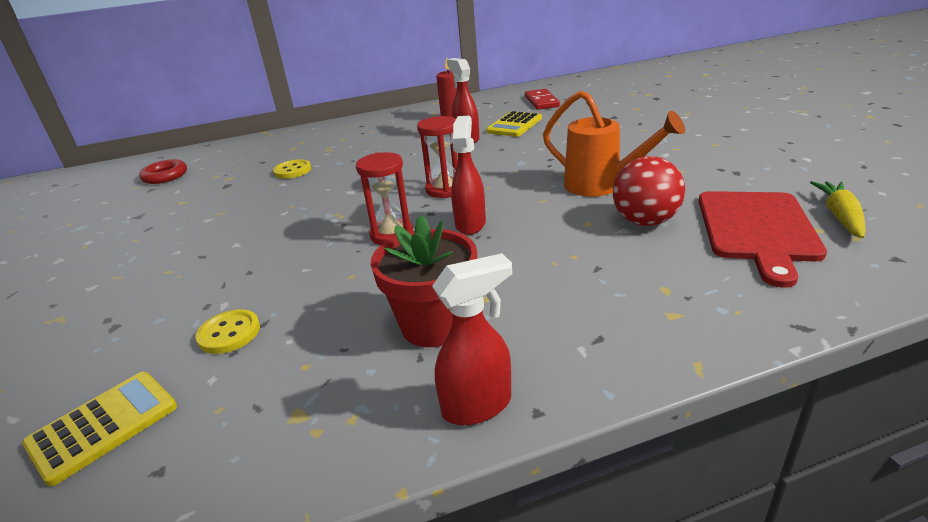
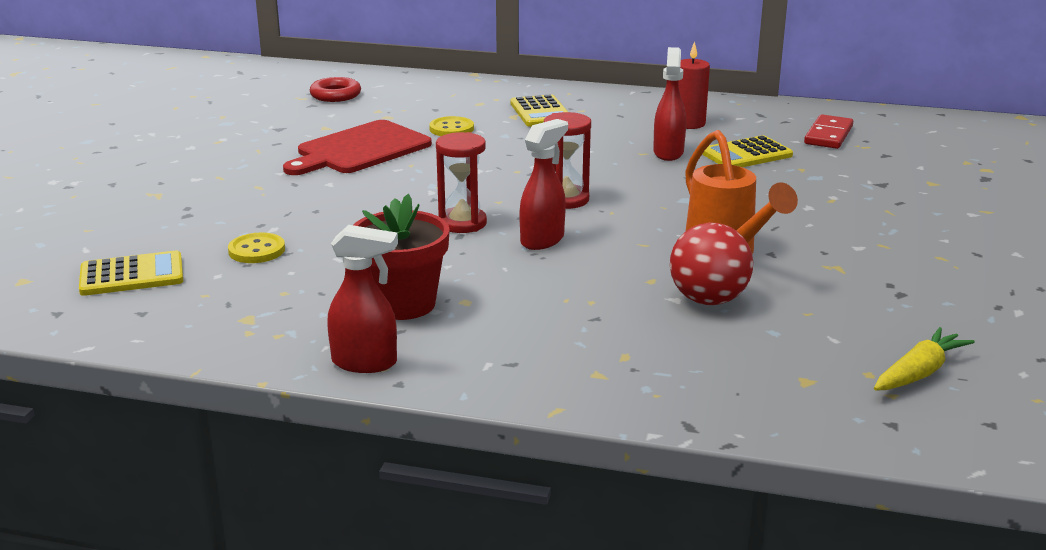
camera: 30 degrees right, 5 degrees down
(345, 141) = (540, 112): none -> yellow calculator
(757, 229) = (805, 349): red cutting board -> red cutting board (360, 149)

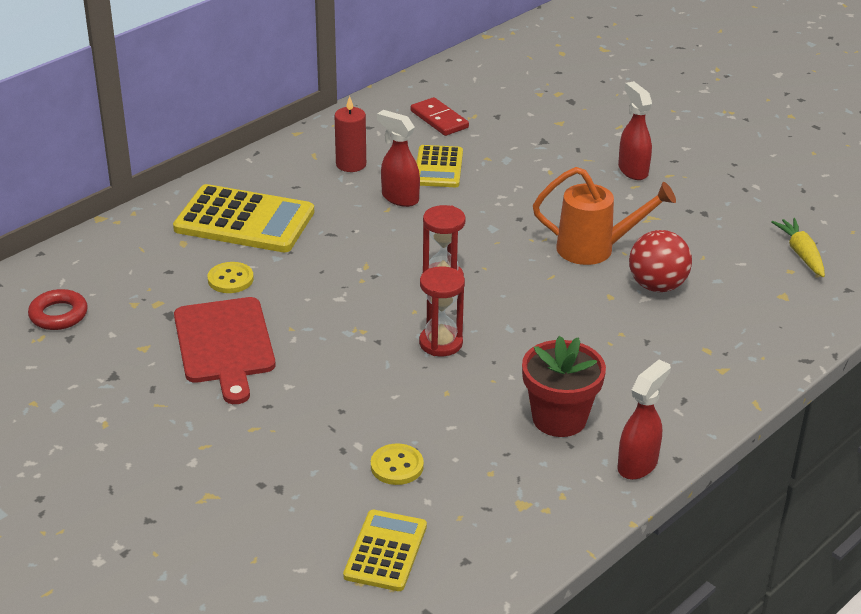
camera: 60 degrees left, 10 degrees up
(540, 112) = (244, 221): yellow calculator -> yellow calculator, size x1.69
(543, 240) = (506, 317): red spray bottle -> red spray bottle (632, 170)

